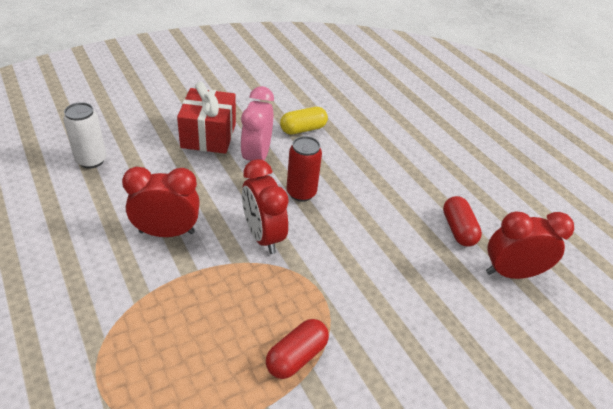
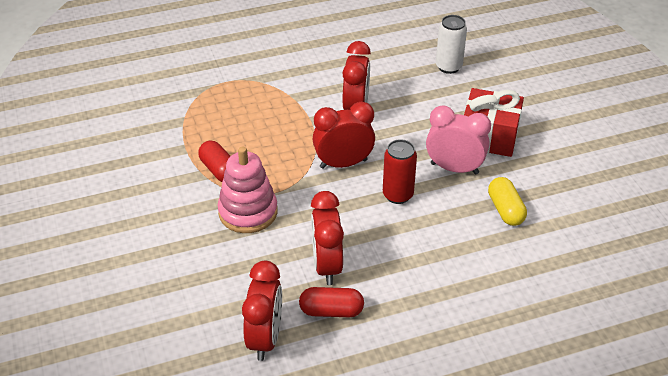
camera: 105 degrees right, 0 degrees up
(359, 313) = (248, 212): none -> pink stacking toy
(408, 237) = (327, 266): none -> red clock

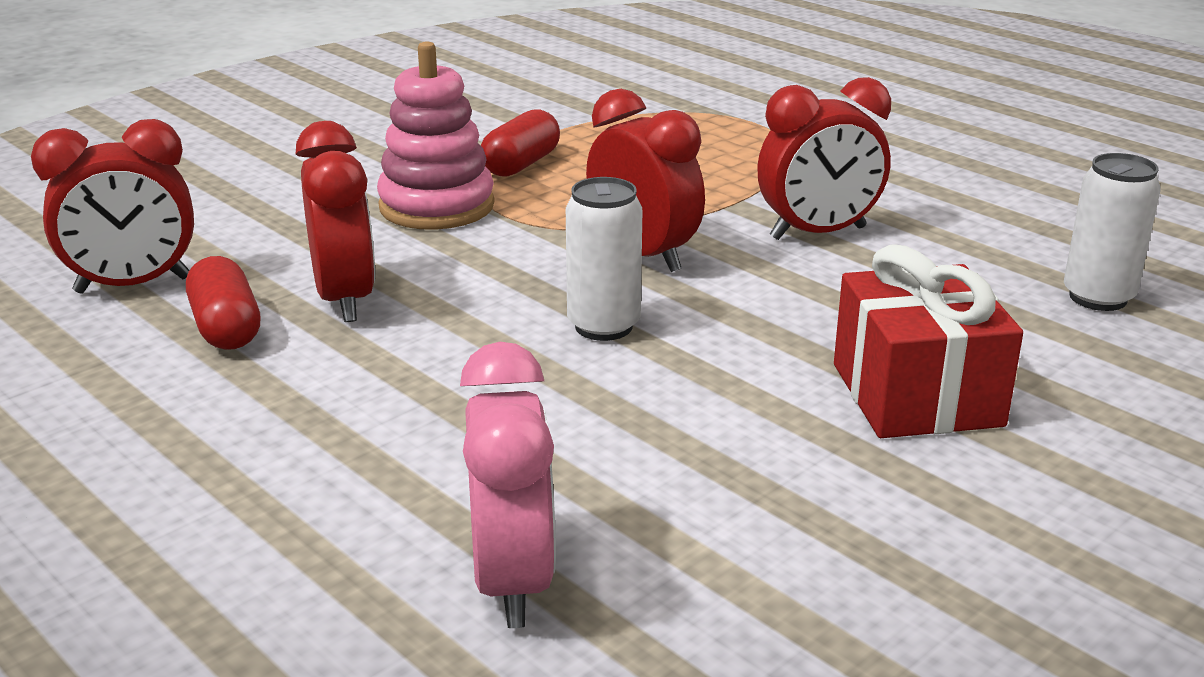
camera: 65 degrees right, 15 degrees down
(327, 266) = (345, 299): red clock -> red clock turned 105 degrees clockwise
(398, 195) = (603, 326): red can -> white can
(454, 168) = (754, 372): pink clock -> pink clock (512, 581)
(505, 210) = (675, 467): yellow capsule -> none

